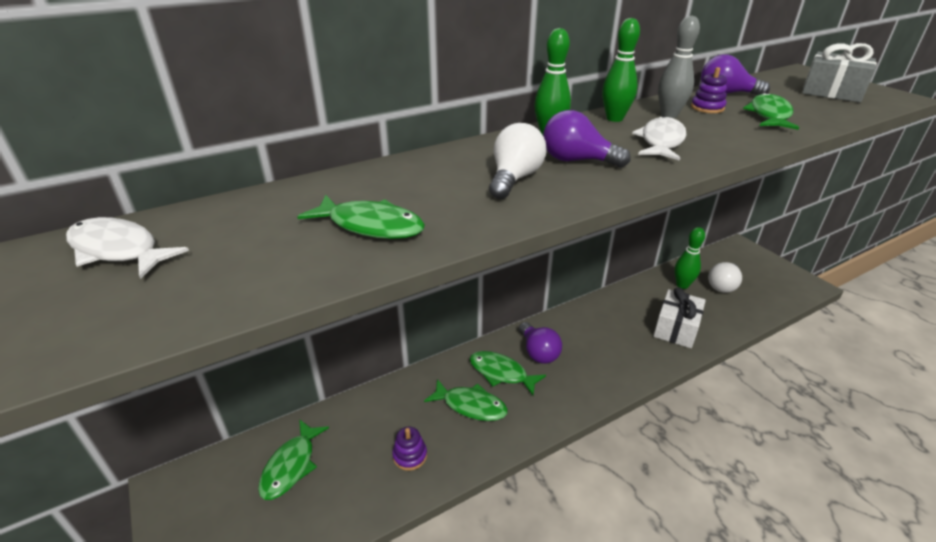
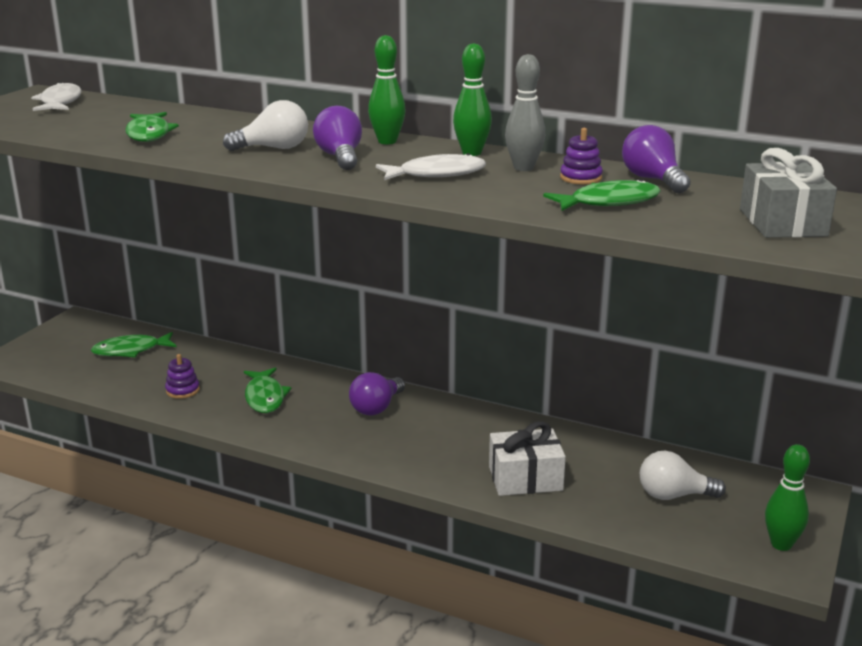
camera: 55 degrees right, 10 degrees down
(501, 373) = (323, 398): green fish -> none
(682, 285) = (628, 465): green bowling pin -> green bowling pin (781, 544)

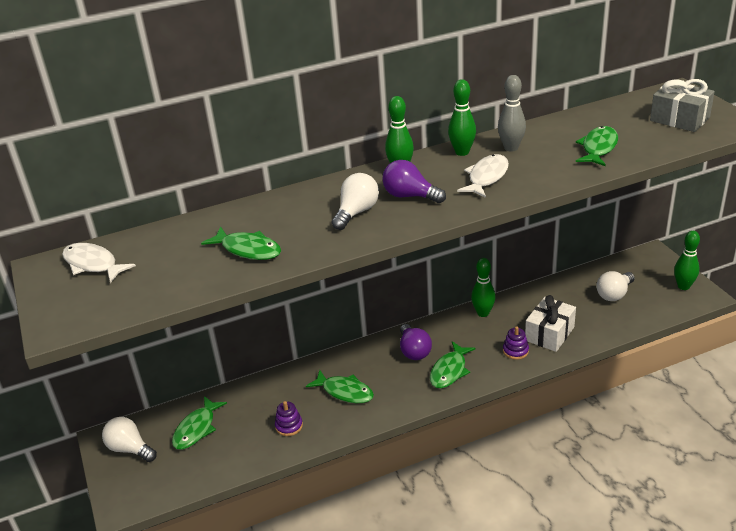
camera: 45 degrees left, 10 degrees up
(75, 334) = (130, 449): none -> white light bulb
(372, 441) = (449, 371): none -> green fish
(498, 421) = (483, 313): none -> green bowling pin
(581, 178) = (550, 139): purple stacking toy -> purple stacking toy (515, 351)
(653, 180) = (578, 122): purple light bulb -> none

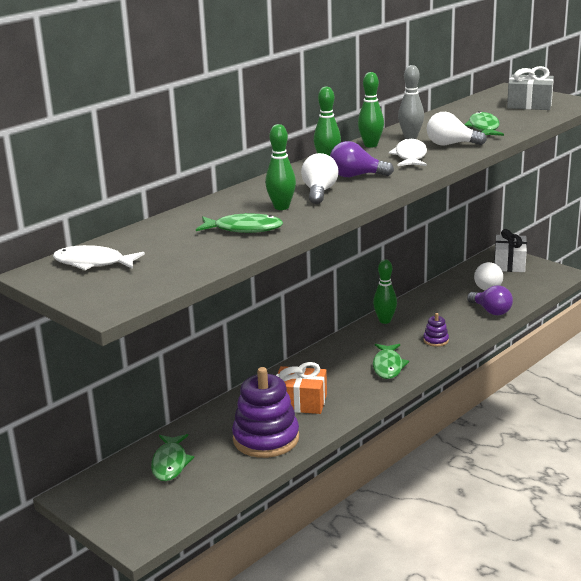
camera: 25 degrees left, 10 degrees down
(130, 449) = (109, 495): white light bulb -> white light bulb (451, 144)
(289, 426) = (266, 439): purple stacking toy -> purple stacking toy, size x2.28
(345, 392) = (300, 402): green fish -> orange gift
(414, 351) = (343, 359): purple light bulb -> purple light bulb (491, 311)
(549, 334) = (456, 323): white gift -> white gift (509, 264)
(683, 286) = (541, 271): green bowling pin -> green bowling pin (281, 207)

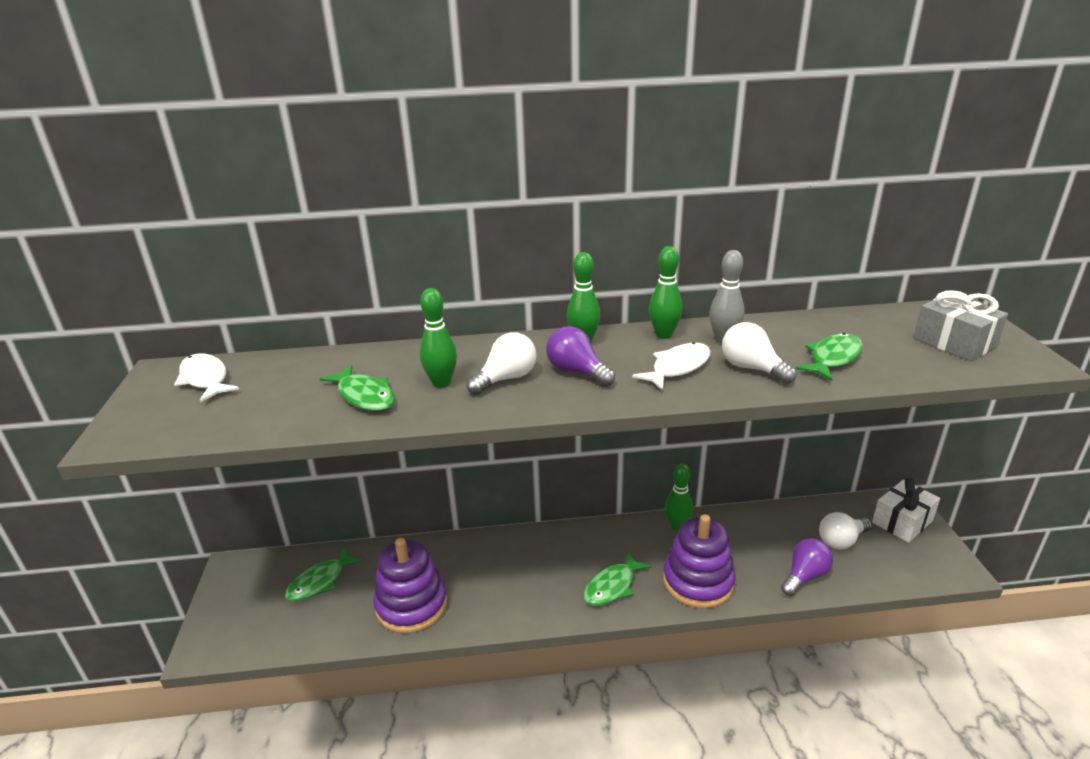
camera: 40 degrees right, 5 degrees up
(300, 402) = (488, 581): orange gift -> none
(436, 340) = (698, 581): purple stacking toy -> purple stacking toy, size x2.28
(491, 311) = (804, 576): purple light bulb -> purple light bulb turned 135 degrees counterclockwise

